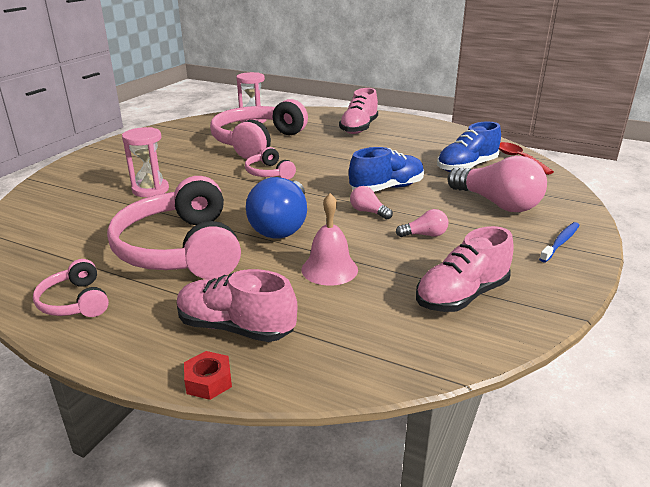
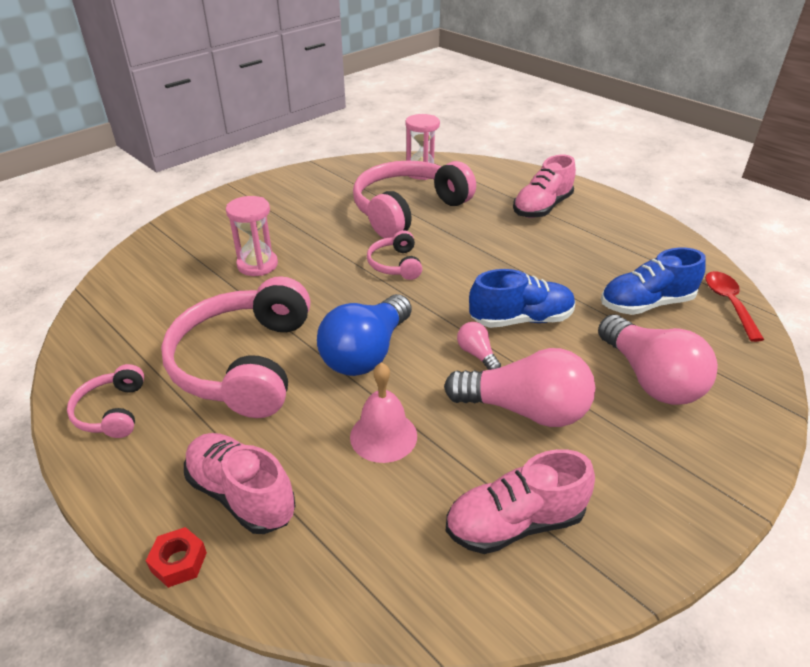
camera: 20 degrees right, 10 degrees up
(424, 235) = (524, 410): pink light bulb -> pink light bulb, size x2.20
(560, 242) = (699, 469): blue toothbrush -> none

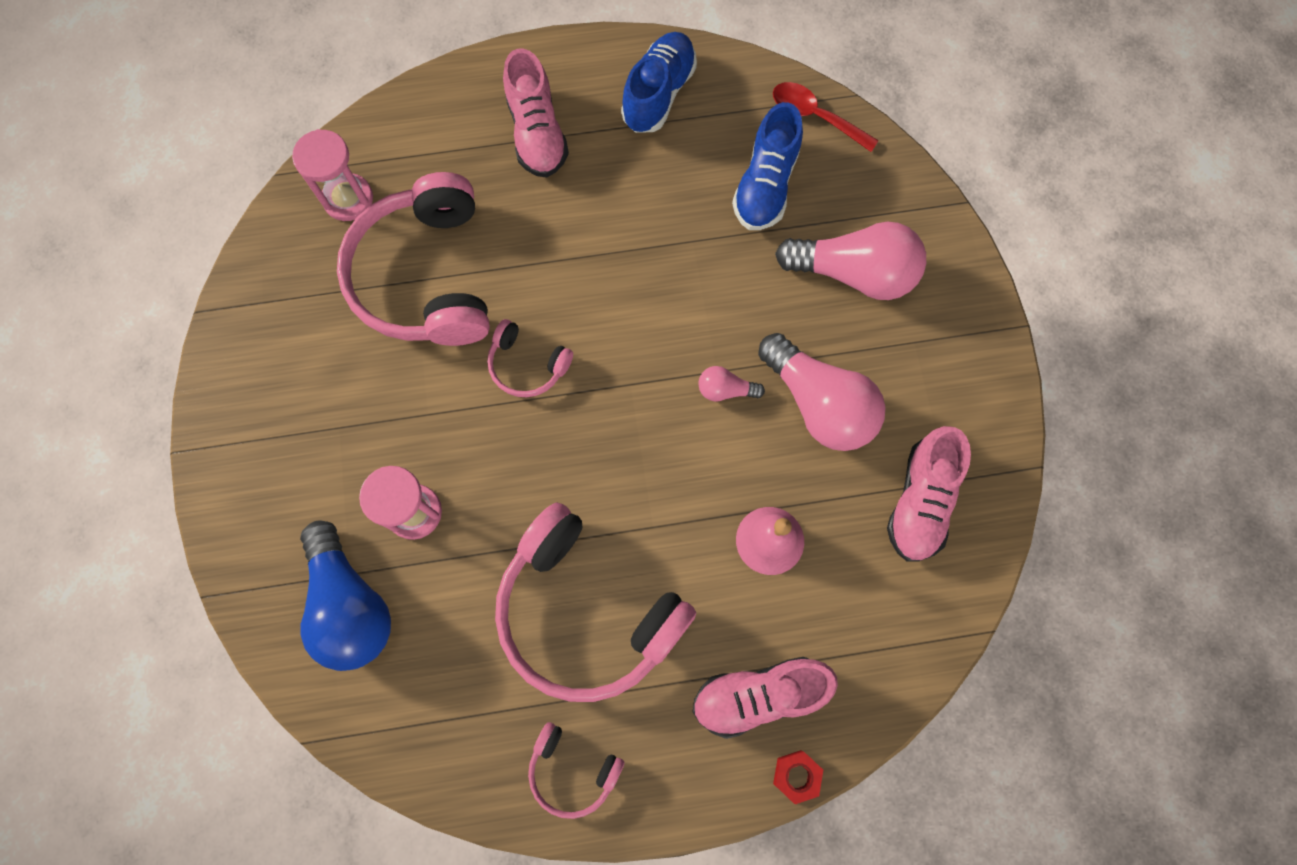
camera: 55 degrees left, 35 degrees up
(366, 353) = (653, 487): blue light bulb -> blue light bulb (350, 604)
(521, 319) = (706, 313): blue shoe -> blue shoe (659, 94)
(524, 410) = (819, 403): pink light bulb -> pink light bulb turned 90 degrees clockwise

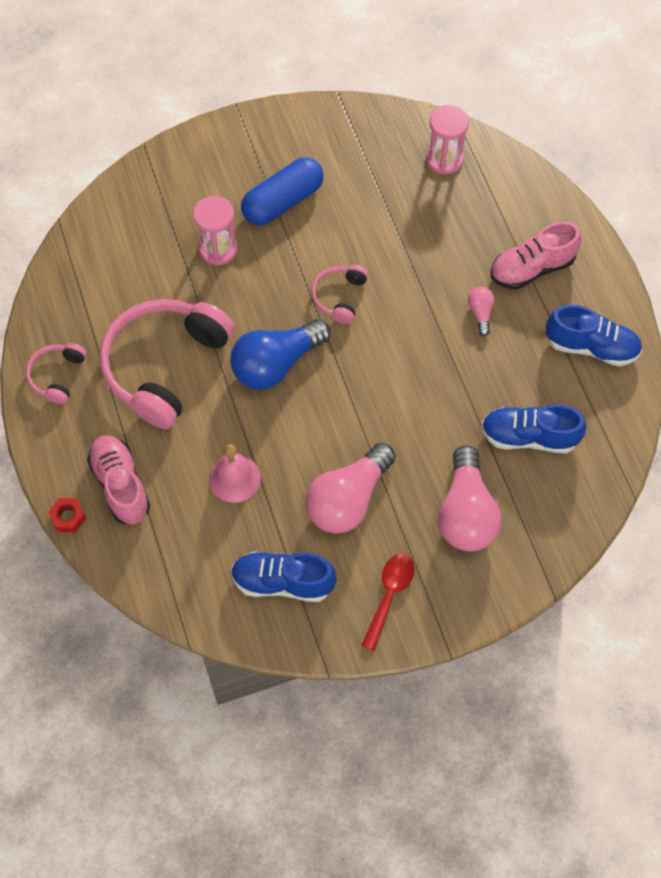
camera: 80 degrees right, 10 degrees down
(350, 604) = (149, 225): blue light bulb -> blue light bulb (276, 364)
(359, 413) = (283, 201): none -> blue capsule
(425, 277) = (394, 219): pink headphones -> none
(725, 390) = (346, 432): pink light bulb -> pink light bulb (480, 313)
(815, 117) = (603, 467): red spoon -> red spoon (389, 595)
(920, 501) = (282, 582): pink shoe -> blue shoe

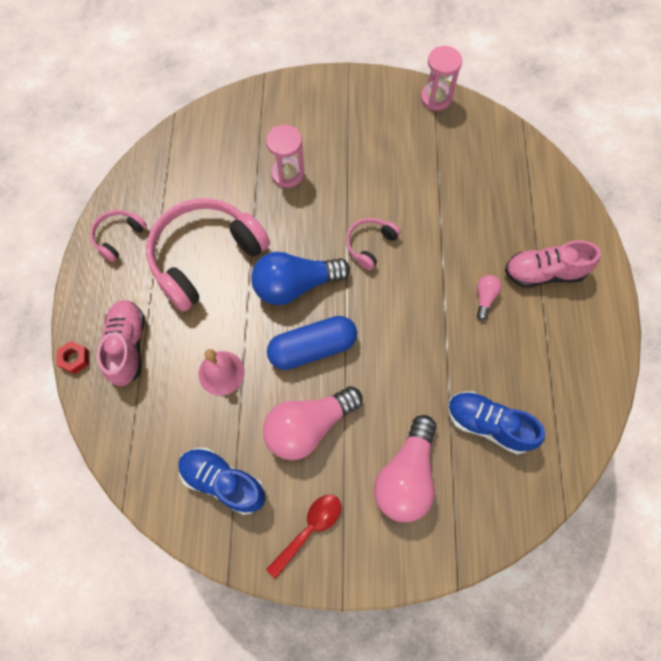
camera: 20 degrees right, 5 degrees up
(283, 201) = (355, 151): blue capsule -> blue capsule (312, 348)
(444, 159) = (501, 156): pink hourglass -> pink hourglass (436, 98)
(591, 347) = (573, 361): blue shoe -> none

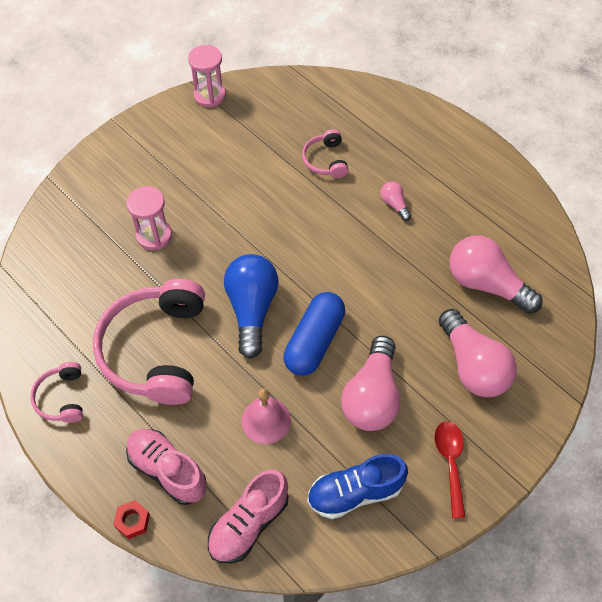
camera: 45 degrees left, 10 degrees down
(295, 285) = (252, 309): blue light bulb -> blue light bulb turned 150 degrees clockwise
(370, 245) = (275, 235): pink headphones -> pink headphones (325, 160)
(488, 424) = (486, 284): blue shoe -> pink light bulb
(543, 273) = (414, 156): pink shoe -> pink shoe (249, 523)

